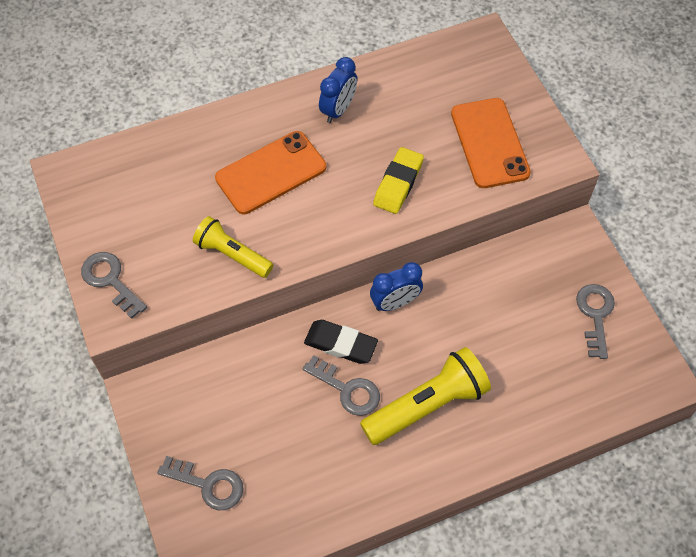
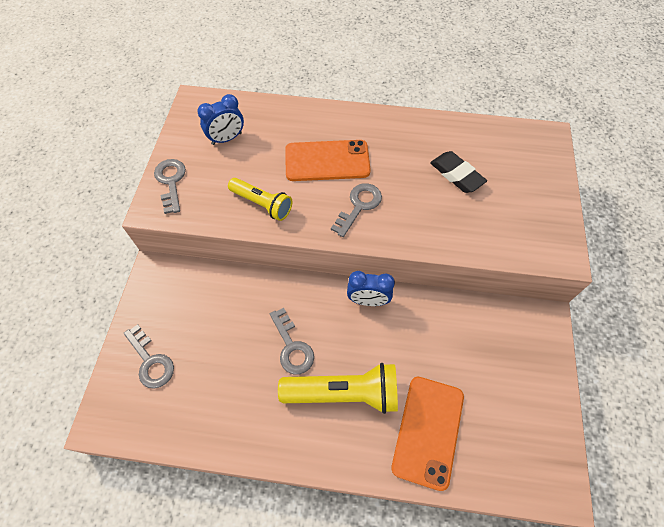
camera: 30 degrees right, 0 degrees up
(232, 254) = (262, 204): yellow flashlight -> yellow flashlight turned 150 degrees clockwise
(338, 110) = (404, 140): blue clock -> blue clock (227, 139)
(340, 344) = (309, 310): black eraser -> black eraser (456, 175)
(398, 183) = (416, 211): yellow eraser -> none
(489, 143) = (508, 214): orange phone -> orange phone (428, 431)
(595, 315) = (526, 396): grey key -> grey key (359, 206)

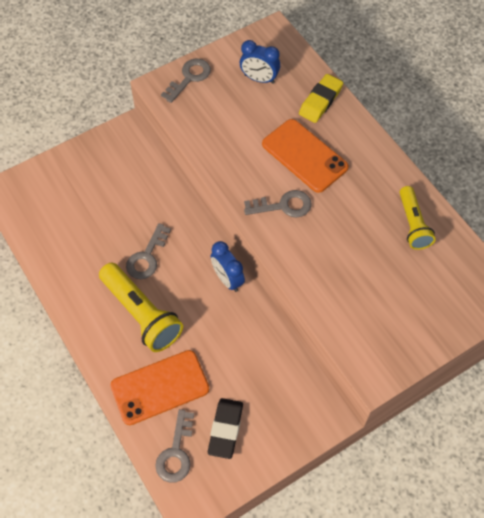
camera: 50 degrees right, 0 degrees up
(151, 361) = (64, 183): grey key -> grey key (176, 452)
(262, 204) = (225, 145): yellow flashlight -> yellow flashlight (413, 224)
(289, 118) = (320, 101): none -> yellow eraser
(456, 175) = (382, 251): black eraser -> black eraser (225, 429)

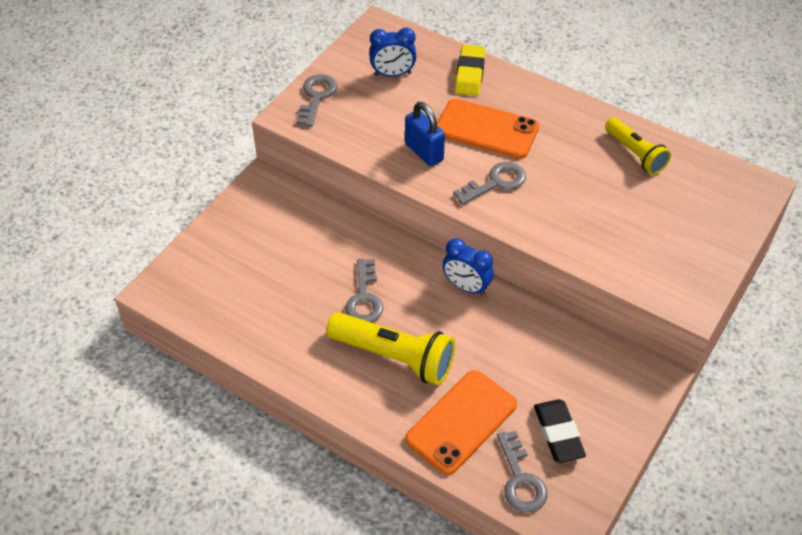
camera: 25 degrees left, 10 degrees down
(243, 157) = (424, 152): none -> blue padlock

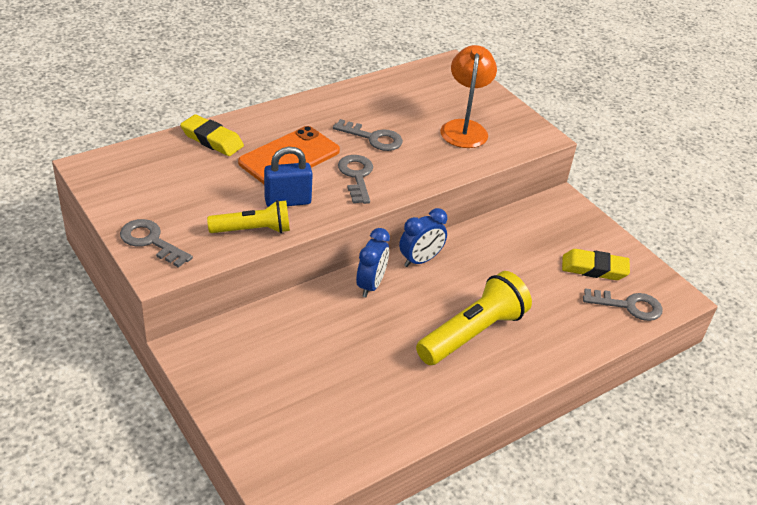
camera: 70 degrees left, 10 degrees down
(364, 298) = (393, 328): grey key -> grey key (373, 138)
(392, 74) = (167, 182): blue clock -> blue clock (370, 285)
(461, 422) = (560, 318): orange phone -> none
(558, 434) = (594, 269): black eraser -> yellow eraser
(635, 154) = (378, 99): yellow flashlight -> yellow flashlight (253, 230)
(645, 235) = (464, 128): none -> orange lamp

